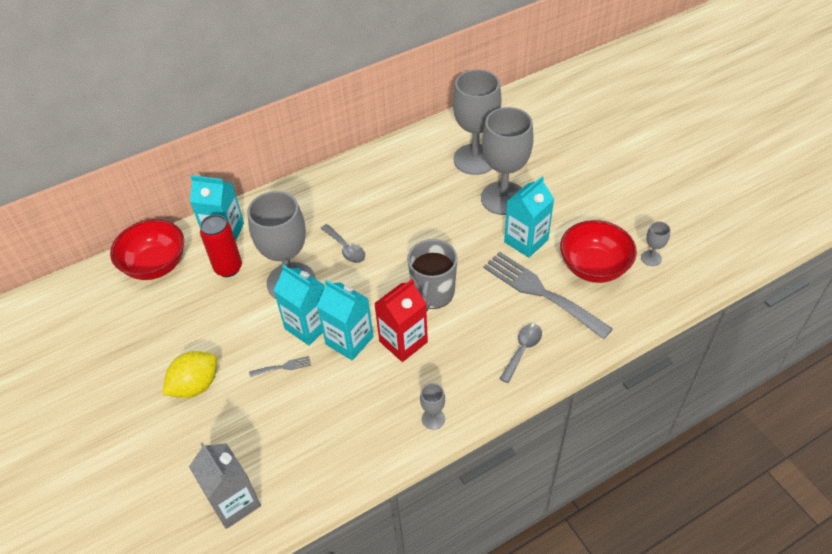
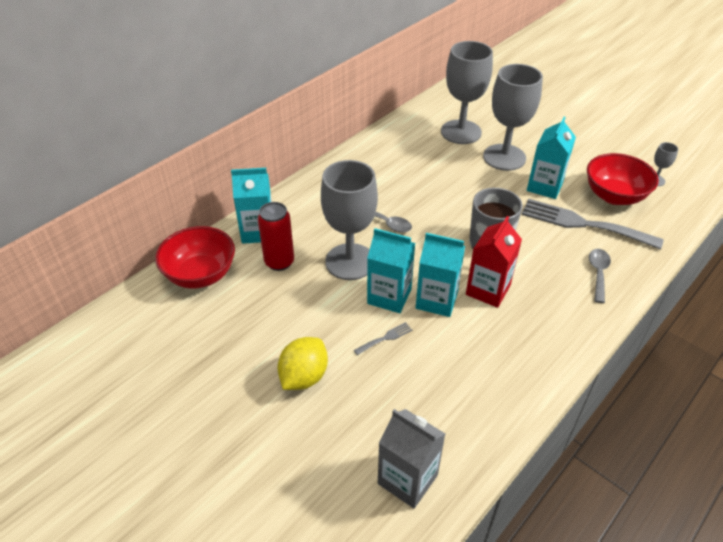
camera: 20 degrees left, 5 degrees down
(433, 419) = (556, 349): grey goblet -> none

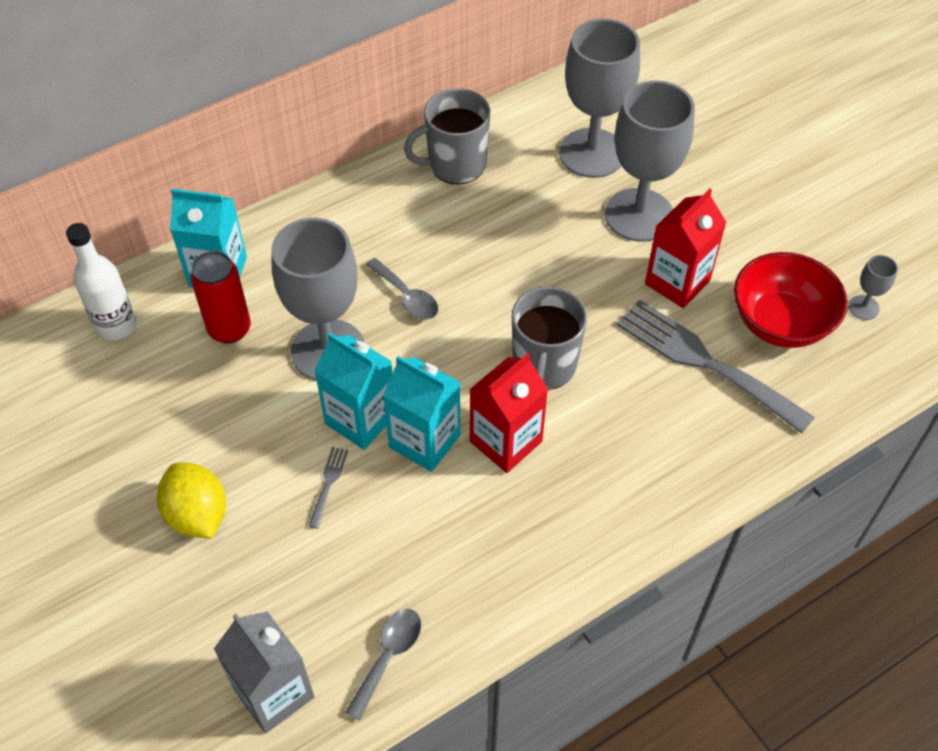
camera: 15 degrees right, 10 degrees up
(200, 275) = (116, 326): red bowl -> white bottle
(304, 377) = (197, 515): yellow lemon -> yellow lemon turned 75 degrees counterclockwise
(383, 150) = (455, 165): none -> grey mug
(385, 338) = (328, 483): grey fork -> grey fork turned 60 degrees counterclockwise
(544, 186) = (677, 282): turquoise carton -> red carton
(598, 273) = (684, 452): grey spoon -> grey spoon (388, 657)

